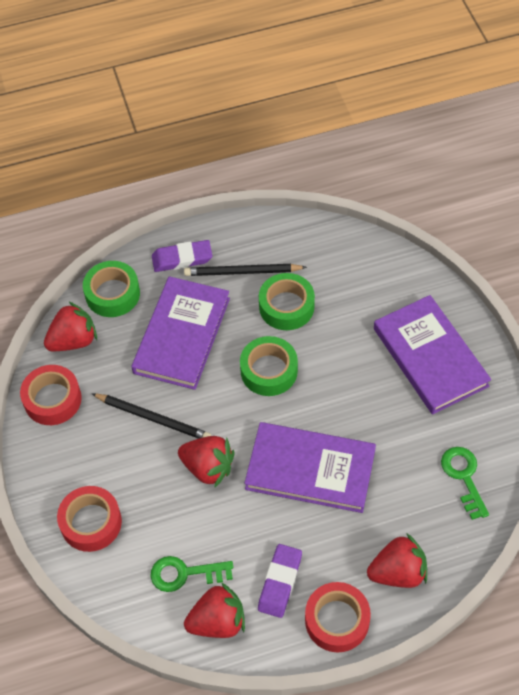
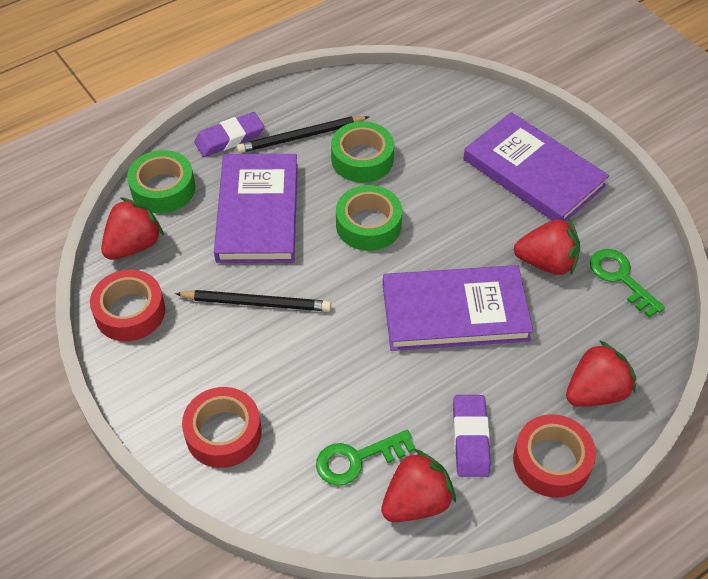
camera: 20 degrees left, 5 degrees down
(208, 467) = (339, 338): red strawberry -> red strawberry (546, 262)

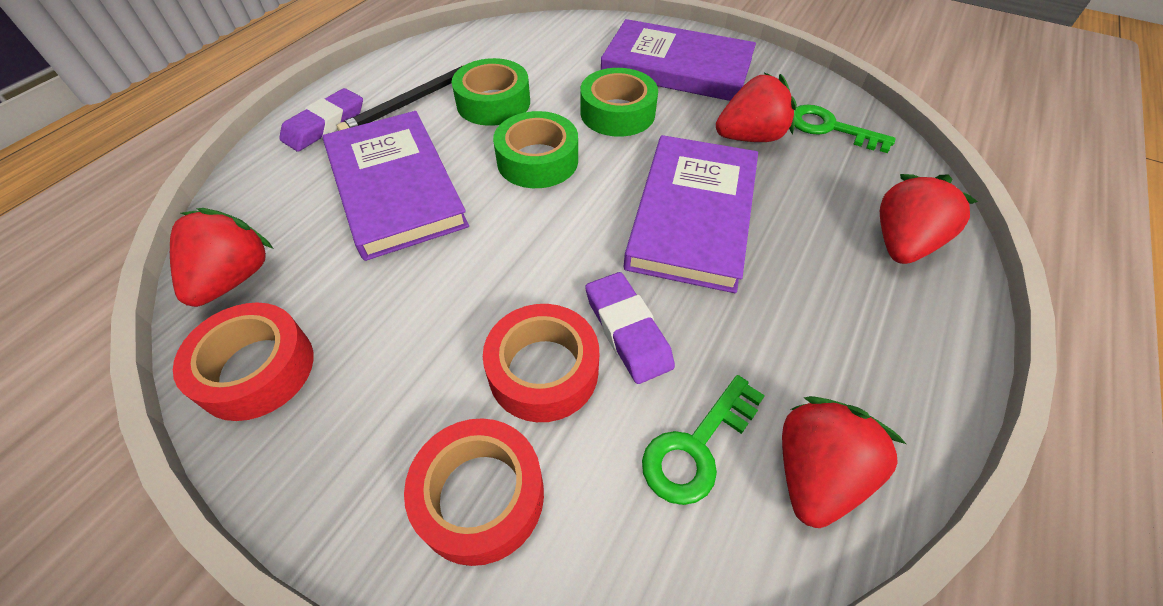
camera: 25 degrees left, 0 degrees up
(163, 189) = (255, 200): green tape -> green tape (617, 113)
(256, 303) = (443, 290): black pencil -> none
(455, 312) = (692, 215): purple book -> purple book turned 45 degrees counterclockwise
(470, 438) = (815, 353): purple eraser -> purple eraser (627, 331)
(551, 461) = (925, 341): red tape -> red tape (543, 370)

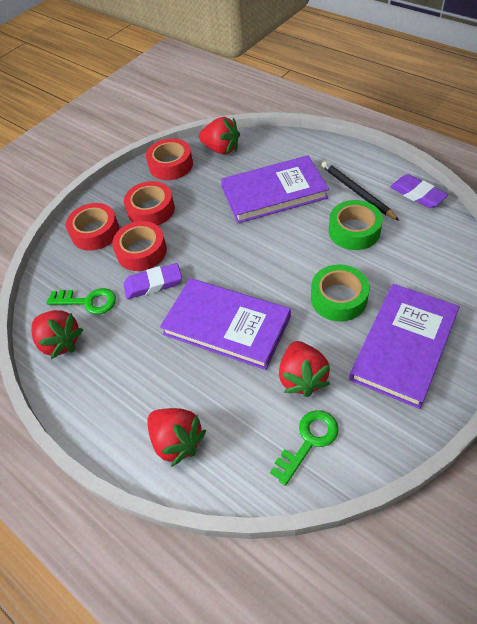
camera: 105 degrees right, 0 degrees up
(324, 125) = (334, 158): purple eraser -> purple eraser (417, 194)
(413, 380) = (151, 210): none -> red tape
(537, 160) = (289, 252): green tape -> none
(697, 447) = (87, 301): green key -> green key turned 135 degrees clockwise

